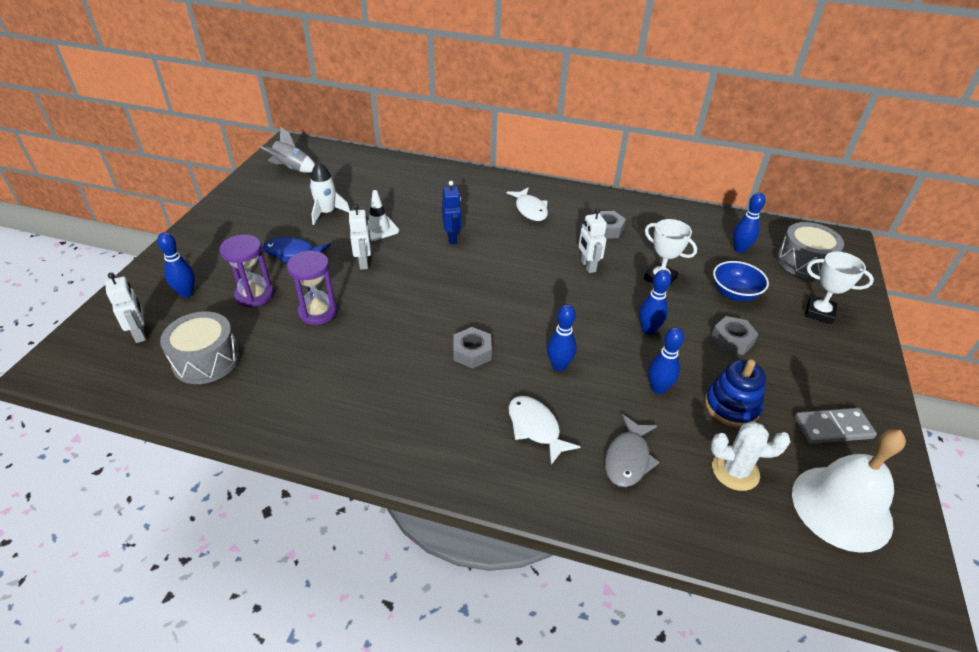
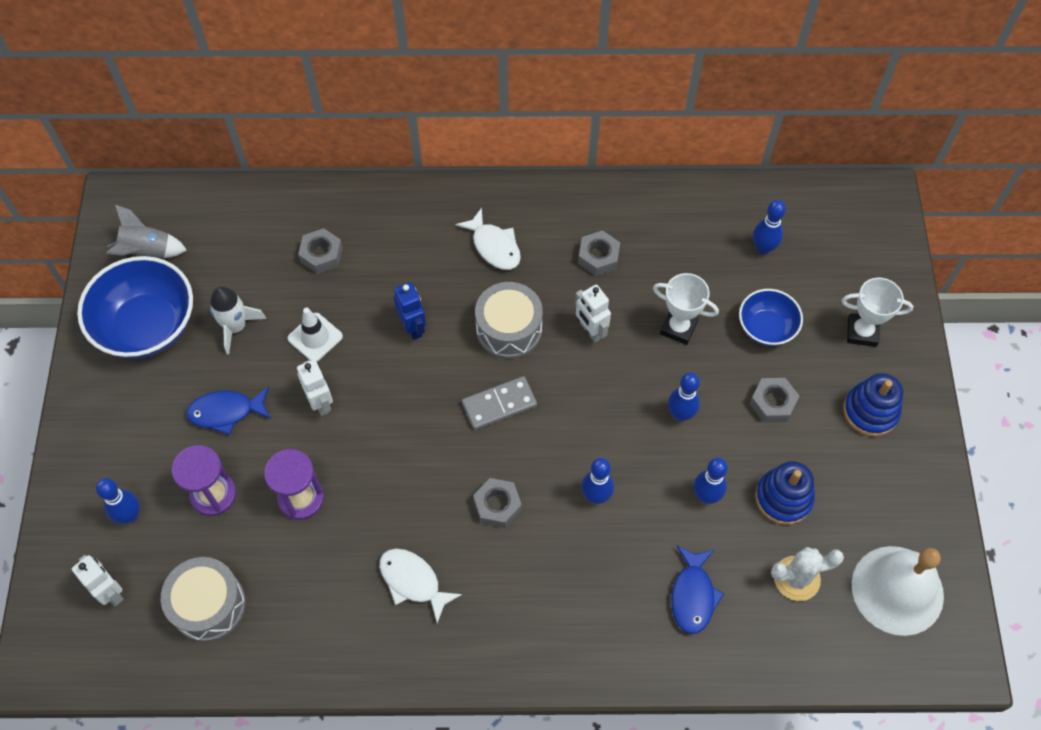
camera: 15 degrees left, 20 degrees up
(268, 201) = (147, 326): none -> blue bowl
(406, 191) = (321, 255): none -> grey nut
(535, 428) = (593, 586): white fish -> white fish (413, 581)
(628, 458) = (693, 595): grey fish -> blue fish
(804, 262) = (839, 250): grey drum -> grey drum (509, 329)
(823, 365) = (870, 411): none -> blue stacking toy
(833, 428) = (885, 496): grey domino -> grey domino (499, 405)

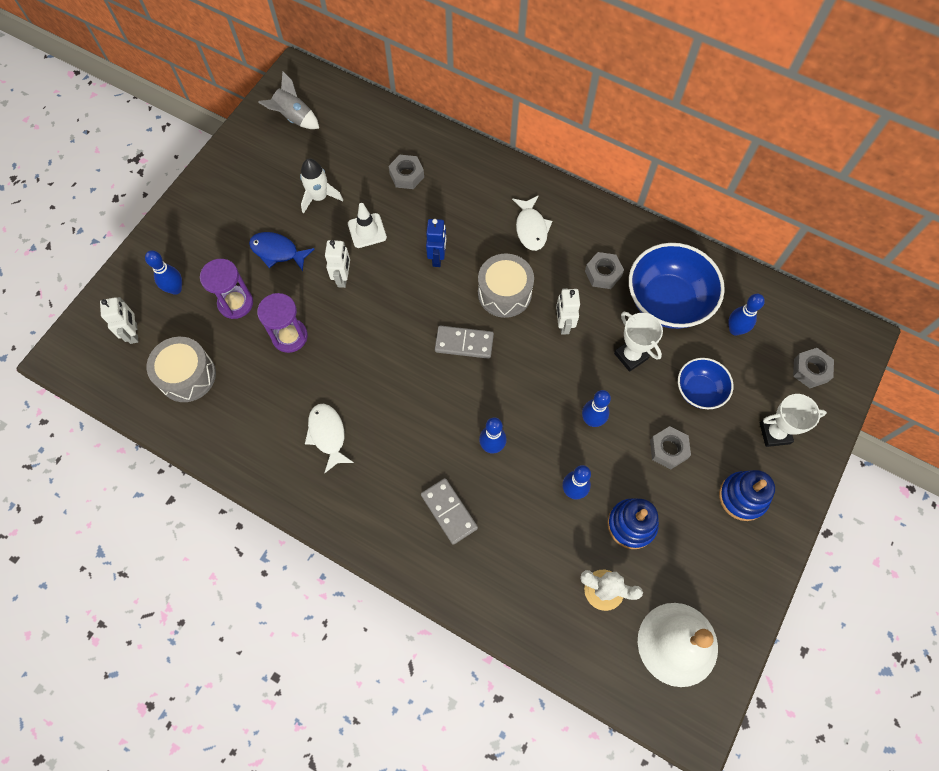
camera: 30 degrees right, 5 degrees up
(147, 326) = (263, 168): blue bowl -> blue bowl (667, 301)
(497, 505) = (418, 414): grey nut -> grey nut (810, 370)
(594, 589) = (449, 511): none -> grey domino
(693, 595) = (517, 557): blue fish -> none
(862, 332) = (774, 433): white trophy -> white trophy turned 45 degrees counterclockwise

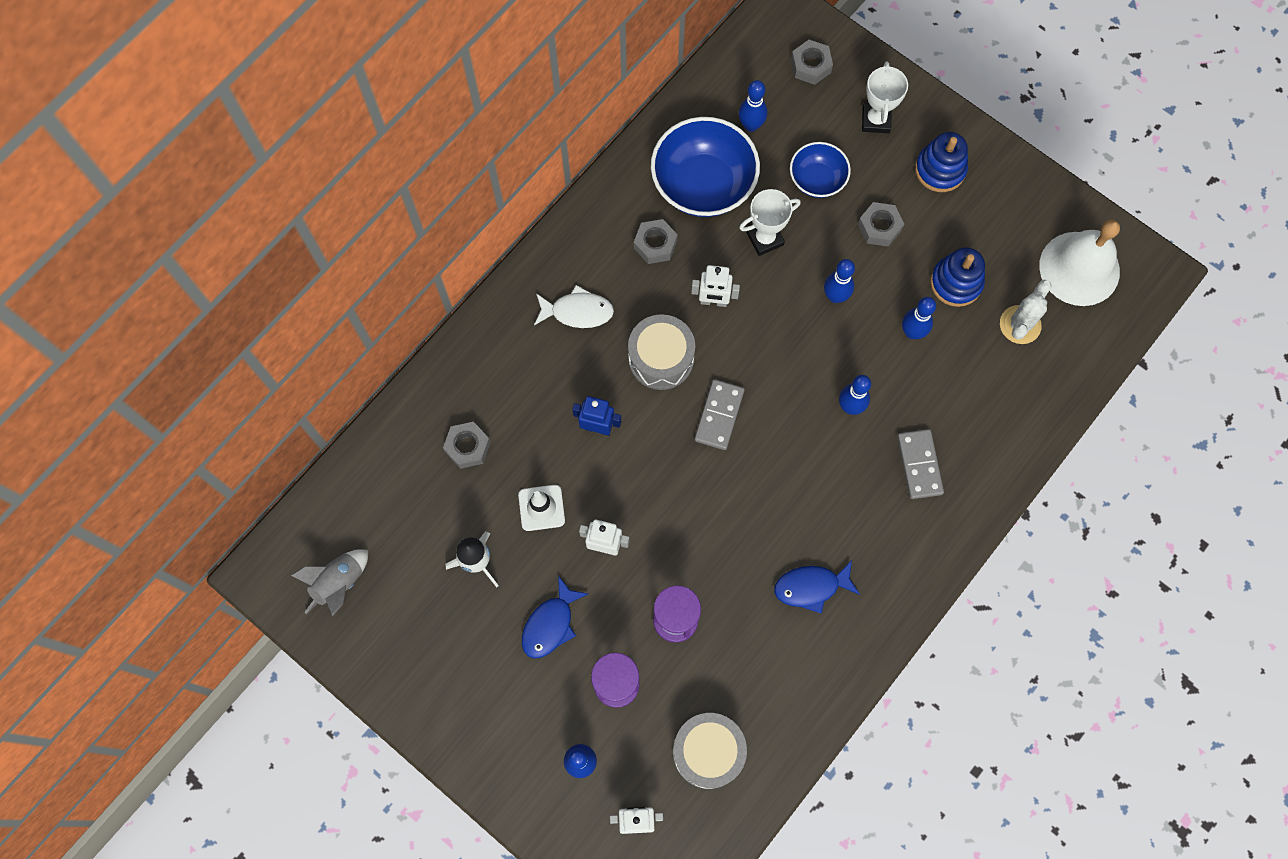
camera: 80 degrees left, 5 degrees up
(328, 435) = (811, 587): white fish -> blue fish
(449, 511) = (919, 465): grey domino -> grey domino turned 75 degrees counterclockwise

